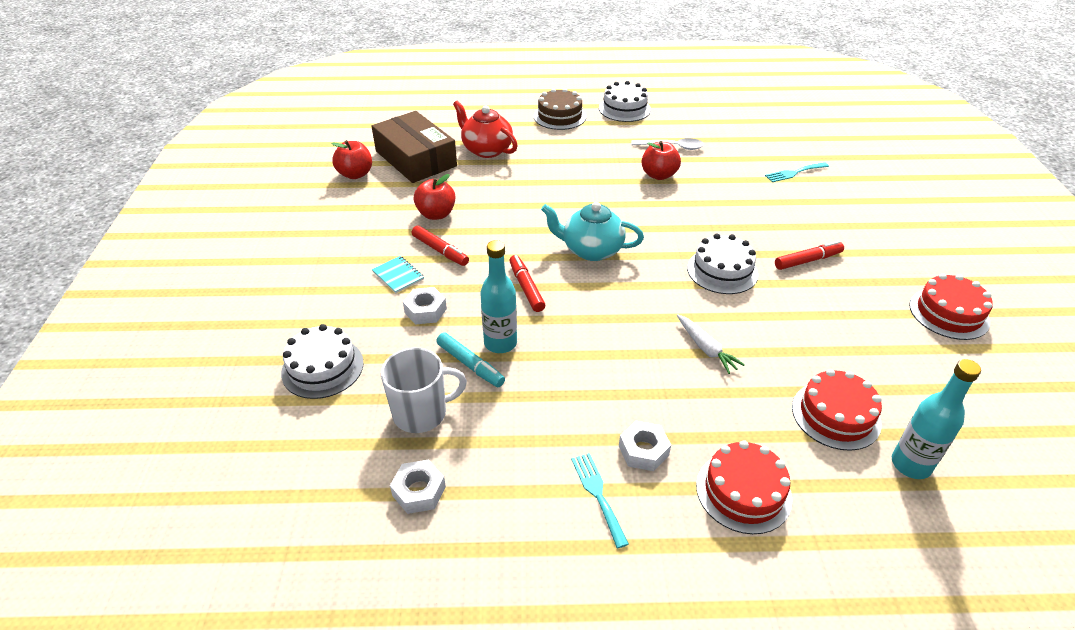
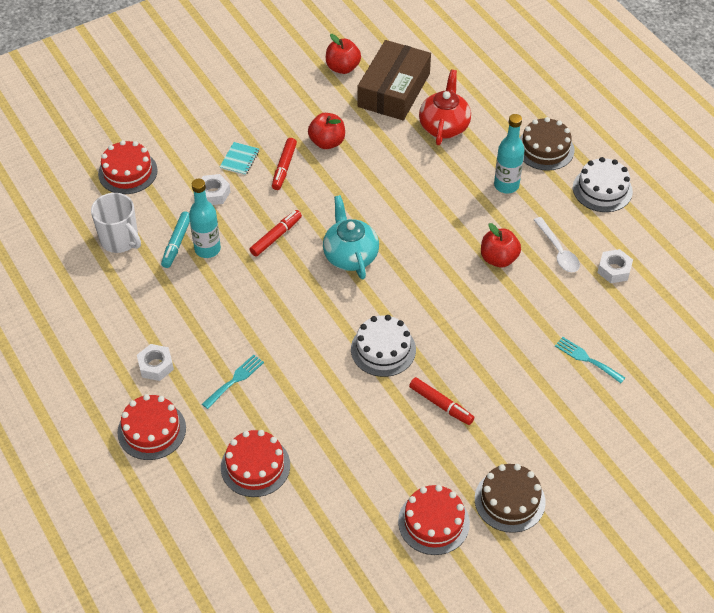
camera: 60 degrees right, 10 degrees up
(322, 368) = (128, 172): white cake -> red cake
(419, 491) = (61, 270): white nut -> white nut (614, 270)
(598, 494) = (107, 355): turquoise fork -> turquoise fork (235, 380)
(706, 348) = (278, 368): white carrot -> none
(910, 464) = (231, 521): turquoise bottle -> turquoise bottle (506, 185)
(934, 261) = (509, 500): none -> brown cake

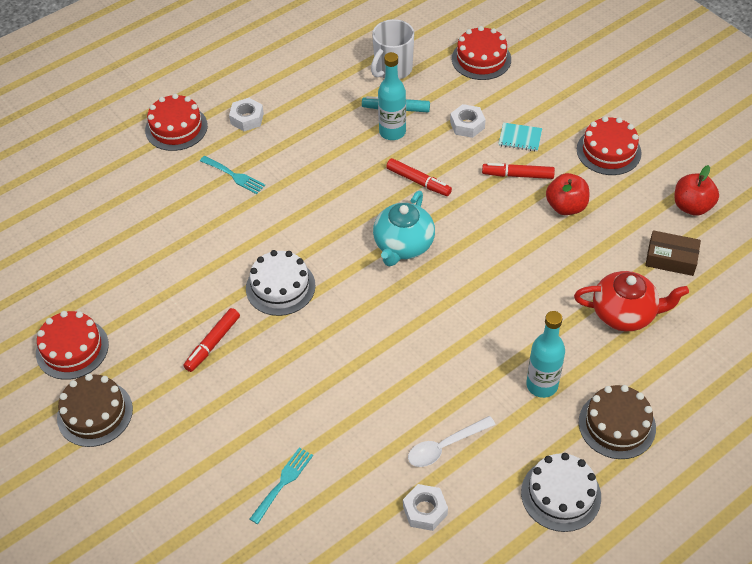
camera: 85 degrees right, 0 degrees up
(255, 466) = (138, 204): red cake -> red cake (608, 151)
(350, 255) = (403, 245): turquoise teapot -> turquoise teapot turned 135 degrees clockwise
(394, 90) = (671, 258): brown box -> brown box, size x0.53
(498, 259) = (422, 384): red apple -> none

